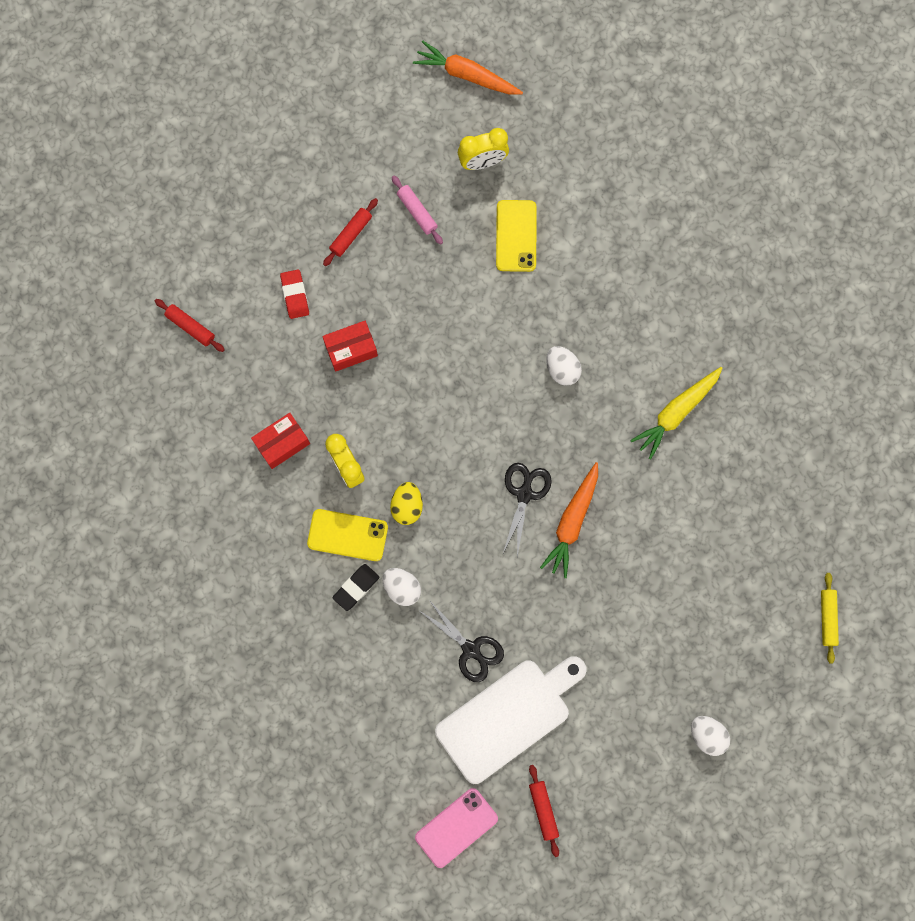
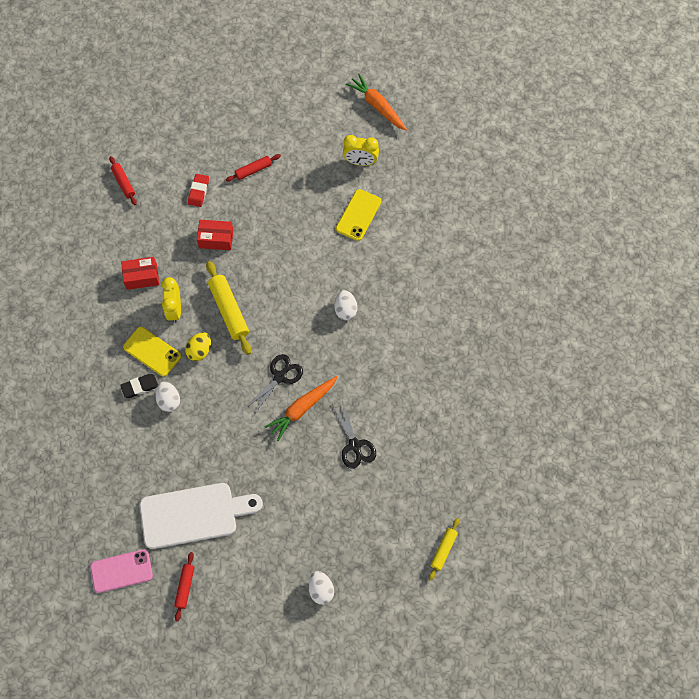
camera: 25 degrees right, 10 degrees down
(416, 437) = (229, 310): none -> yellow rolling pin
(417, 212) = (302, 174): pink rolling pin -> none
(471, 649) = (192, 460): black scissors -> black scissors (355, 445)
(676, 412) = (407, 370): yellow carrot -> none

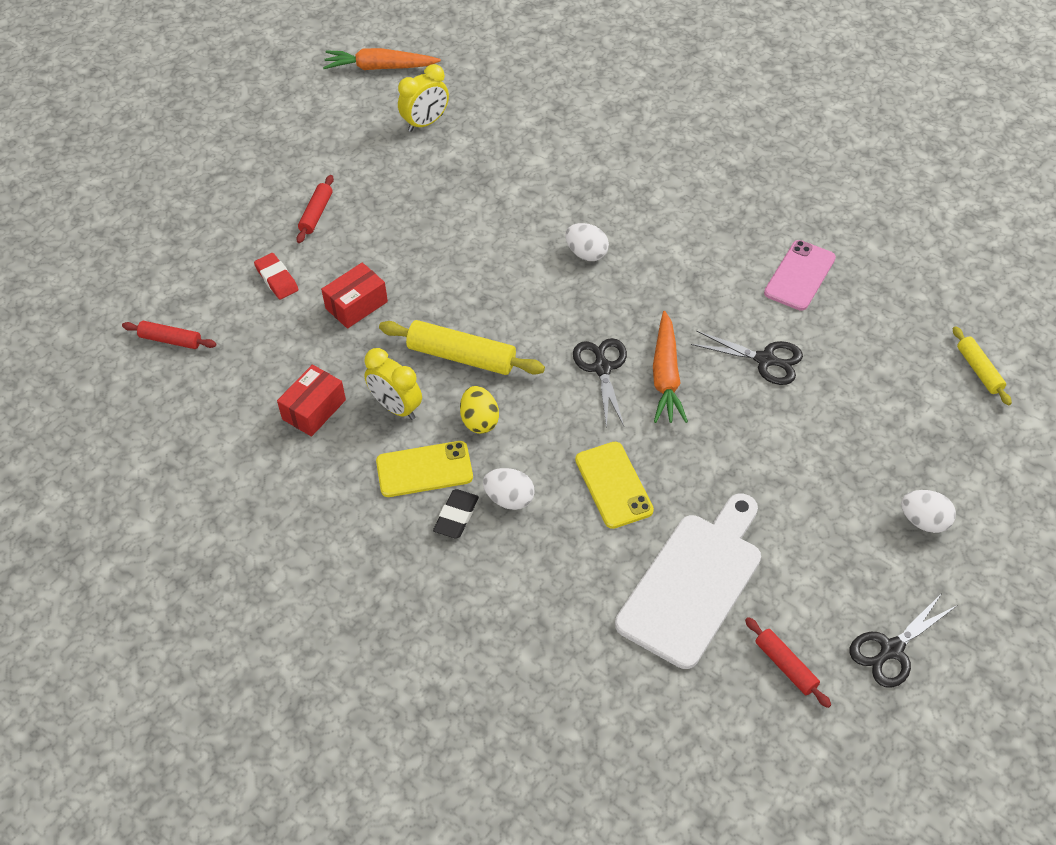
camera: 45 degrees left, 15 degrees down
(121, 571) = (693, 725): pink phone -> pink phone (800, 276)
(234, 626) = (891, 649): none -> black scissors
(358, 215) = (486, 166): yellow phone -> yellow phone (613, 485)

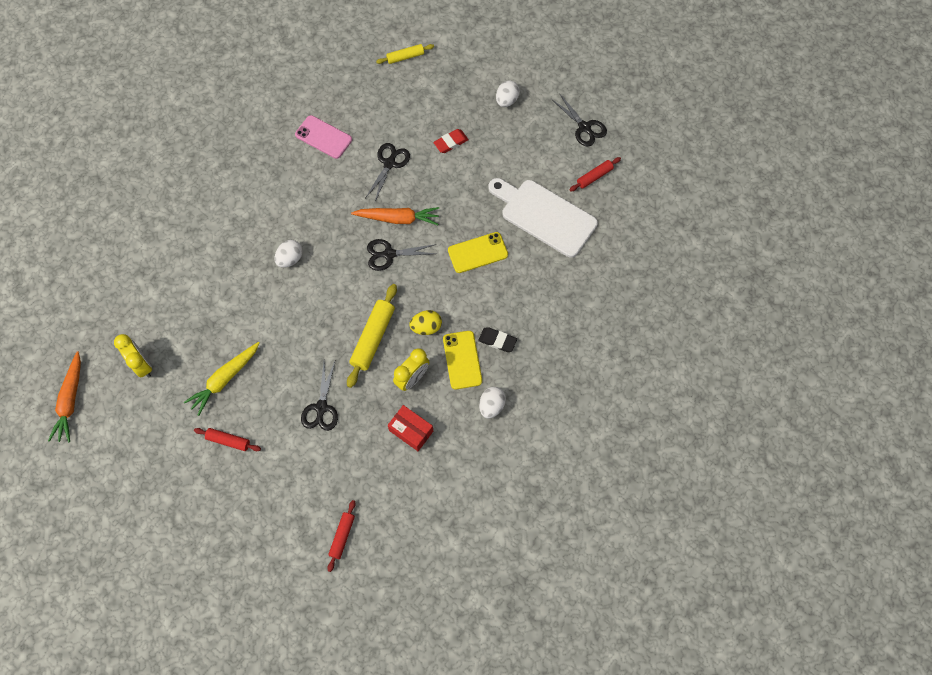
camera: 90 degrees left, 15 degrees up
(277, 279) = (291, 465): red eraser -> red eraser (451, 142)
(356, 305) = (321, 407): red box -> black scissors
(402, 202) = (225, 379): none -> yellow carrot
(509, 499) = (485, 310): white egg -> white egg (491, 406)

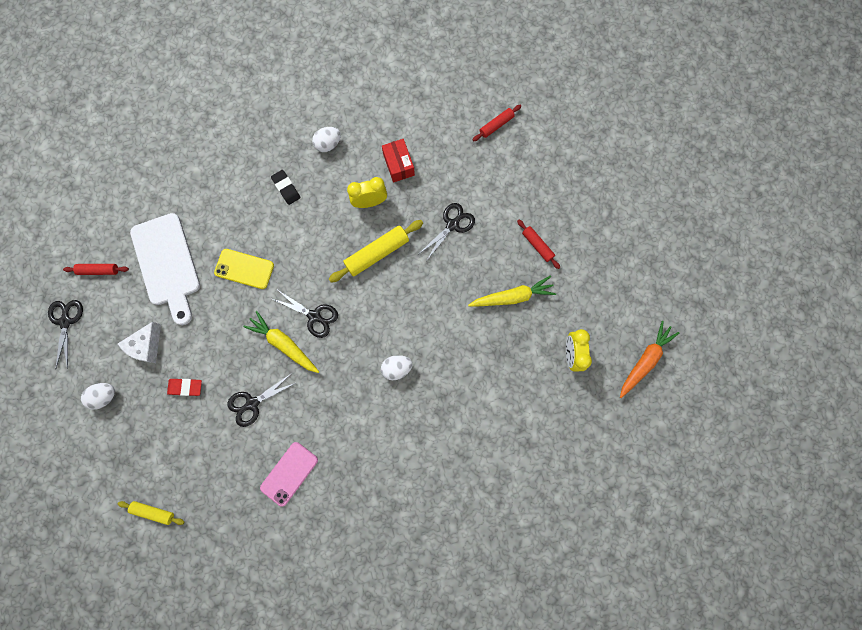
camera: 145 degrees left, 10 degrees up
(323, 137) = (289, 473): pink phone -> pink phone turned 60 degrees clockwise
(397, 218) = (284, 344): orange carrot -> yellow carrot
(426, 327) = (330, 234): yellow egg -> none
(462, 360) = (323, 191): yellow phone -> none
(506, 150) = (147, 346): none -> white cheese

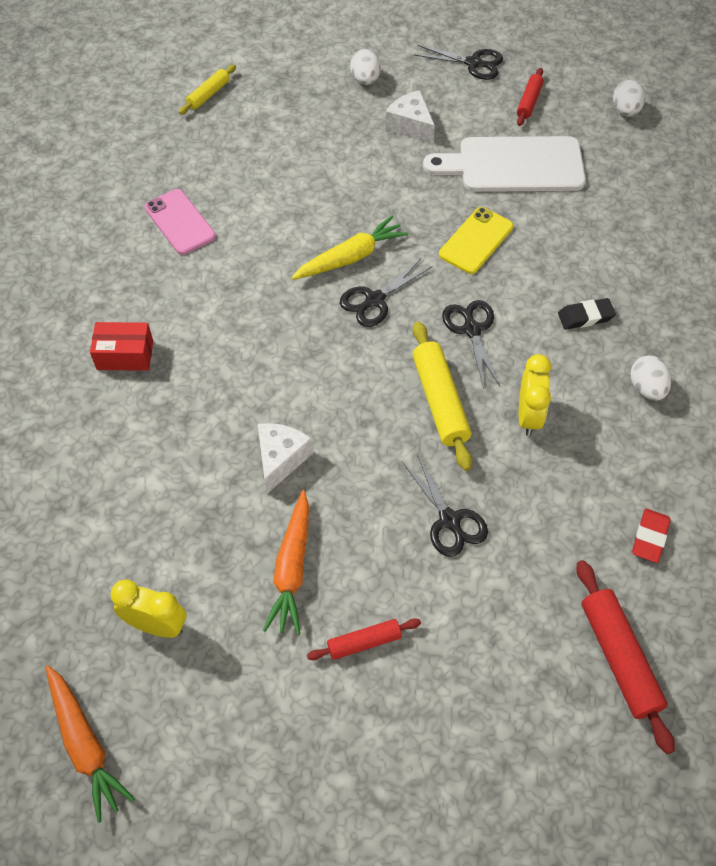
camera: 110 degrees right, 20 degrees down
(185, 387) = (340, 150): red eraser -> red eraser (649, 537)
(252, 403) = (287, 207): black scissors -> black scissors (472, 330)
(397, 368) = (255, 374): white egg -> white egg (625, 111)
(398, 165) = (583, 475): red box -> red box (125, 355)
(449, 329) = (281, 459): none -> white cheese
(496, 125) = (618, 658): red rolling pin -> red rolling pin, size x1.71
(512, 296) = (292, 568): yellow carrot -> orange carrot

